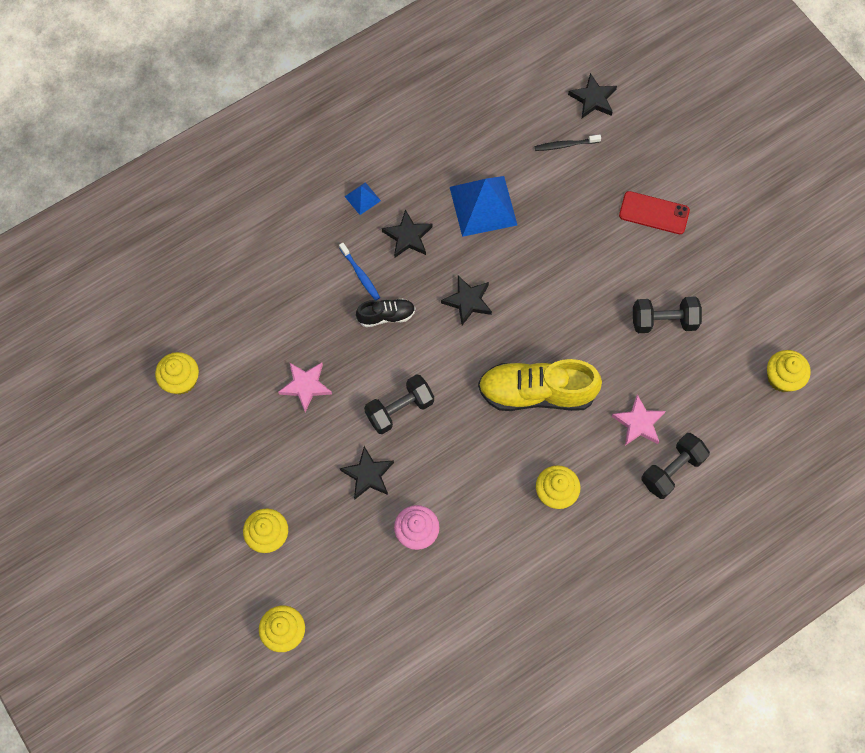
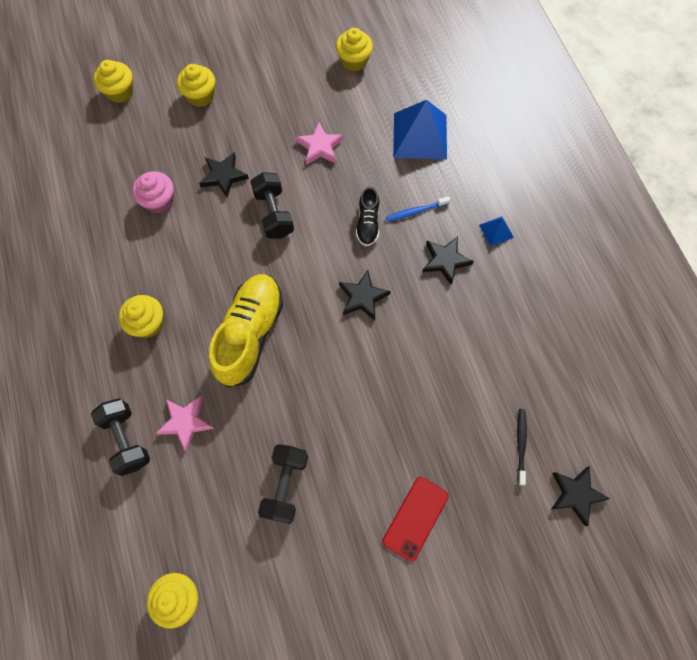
camera: 105 degrees right, 0 degrees up
(483, 206) = (464, 339): blue pyramid -> blue pyramid (420, 136)

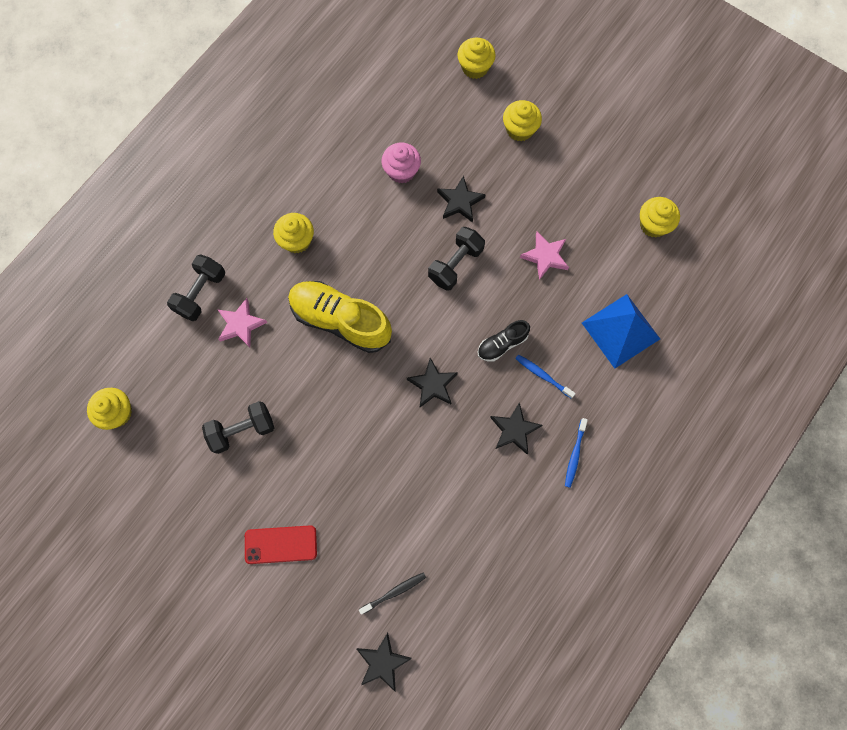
camera: 55 degrees right, 5 degrees up
(250, 334) = (340, 320): yellow shoe -> yellow shoe turned 135 degrees counterclockwise
(496, 231) = (575, 455): blue pyramid -> blue toothbrush

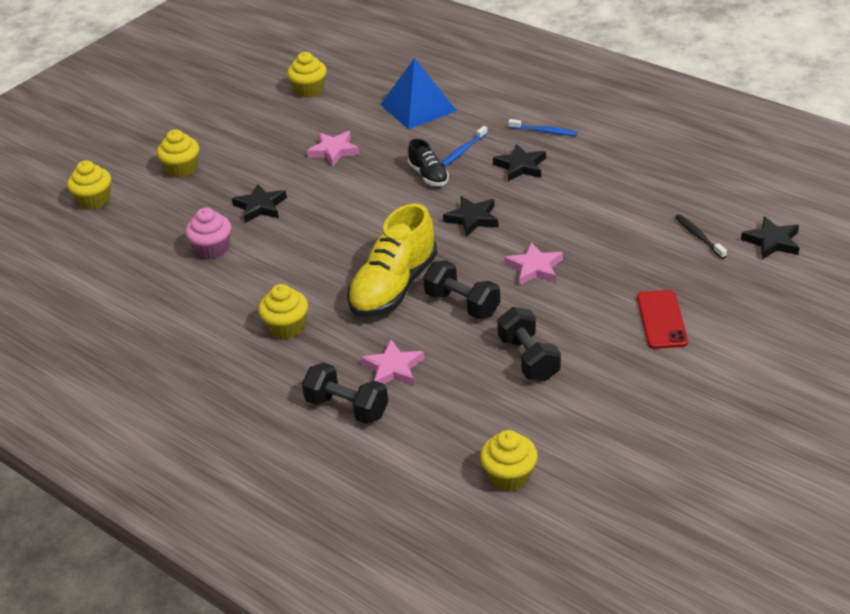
camera: 85 degrees left, 35 degrees down
(358, 438) = (534, 268): none -> pink star
(455, 264) = (335, 207): black dumbbell -> black dumbbell (462, 304)

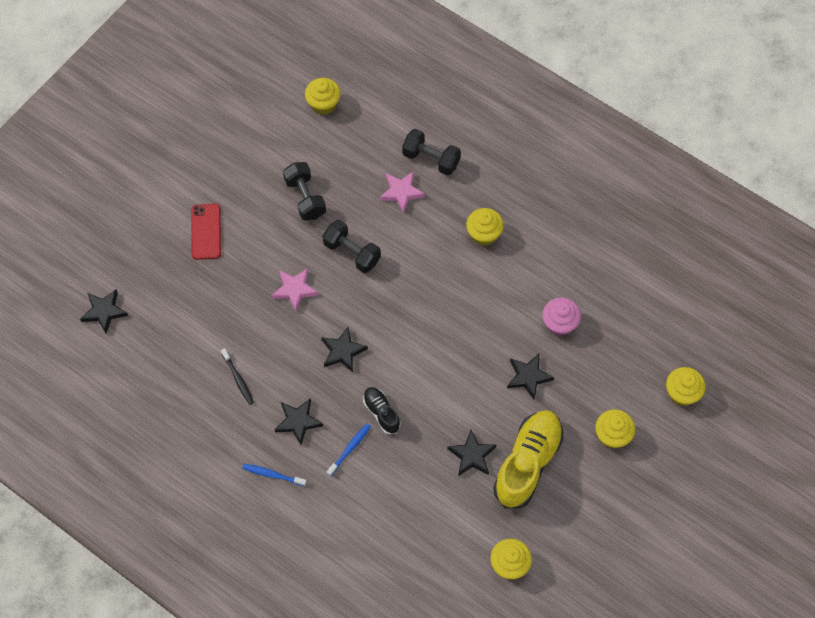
camera: 175 degrees right, 25 degrees up
(334, 151) = (472, 455): pink star -> black star
(394, 287) = (405, 273): yellow shoe -> yellow shoe (527, 463)
(418, 107) = (394, 524): blue pyramid -> none
(699, 237) = (160, 320): black toothbrush -> black toothbrush (238, 379)

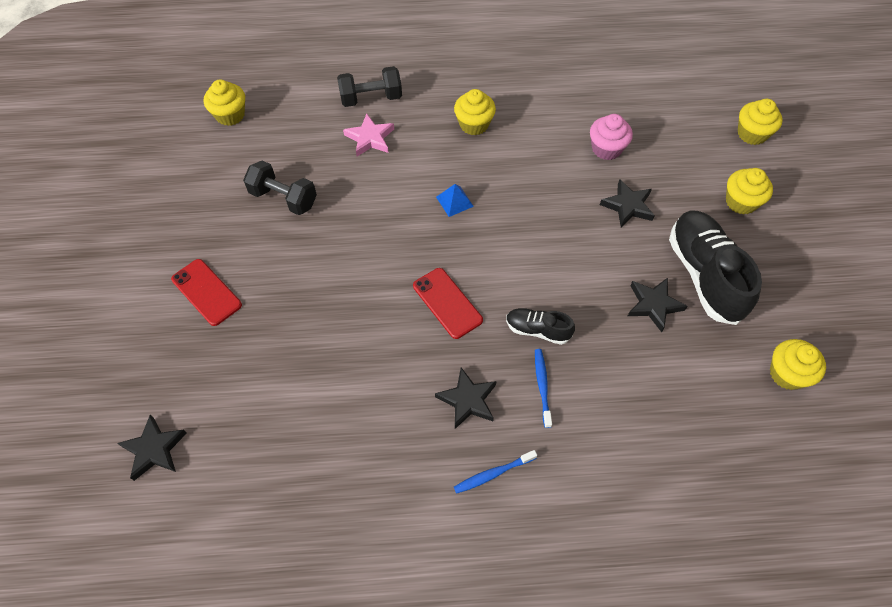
camera: 40 degrees left, 5 degrees down
(238, 379) = (367, 406): black toothbrush -> none
(295, 290) = (347, 282): pink star -> none
(343, 351) = (447, 303): black star -> red phone
(352, 253) = (372, 214): black dumbbell -> none
(414, 284) = (454, 201): none -> blue pyramid
(527, 463) = (704, 275): yellow shoe -> black shoe

